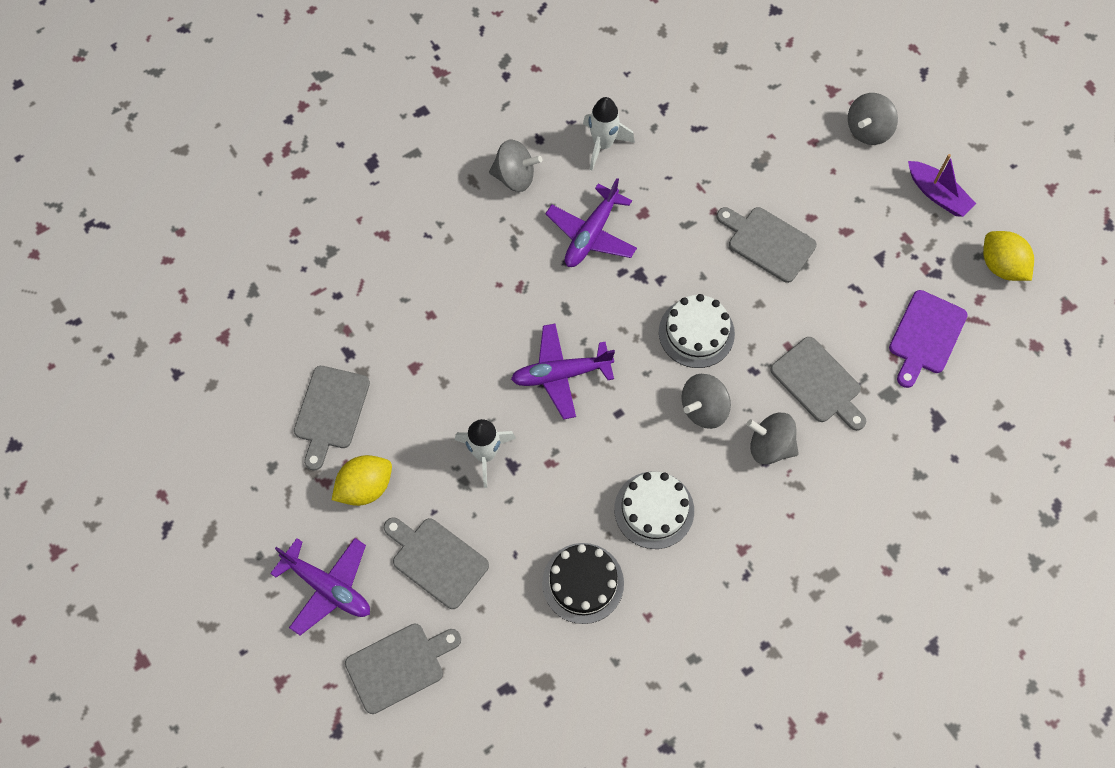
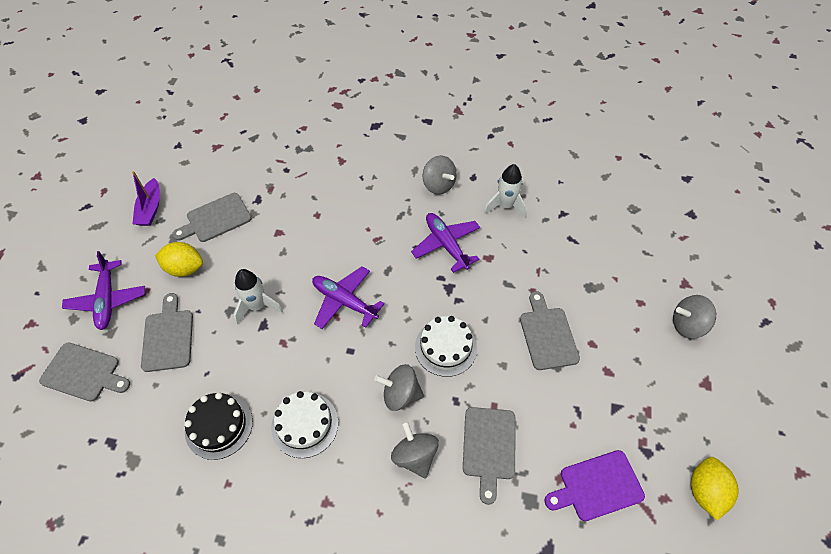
camera: 45 degrees right, 10 degrees down
(591, 234) = (446, 244): purple plane -> purple plane turned 75 degrees clockwise
(937, 194) = (700, 403): purple boat -> purple boat (150, 209)

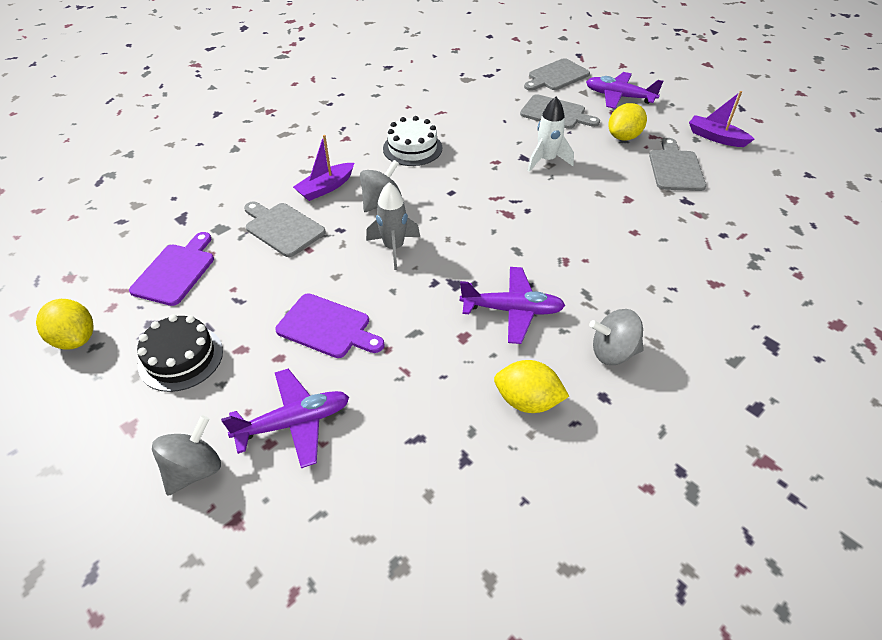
camera: 125 degrees right, 10 degrees down
(219, 426) = (454, 114): black cake -> black cake (181, 358)
(344, 301) = (505, 208): purple plane -> purple plane (294, 423)
(415, 456) = (326, 188): grey spinning top -> purple boat
(445, 347) = (394, 248): white cake -> grey rocket
(505, 206) = (527, 401): white rocket -> yellow lemon
(547, 335) = (327, 327): grey cutting board -> purple cutting board

